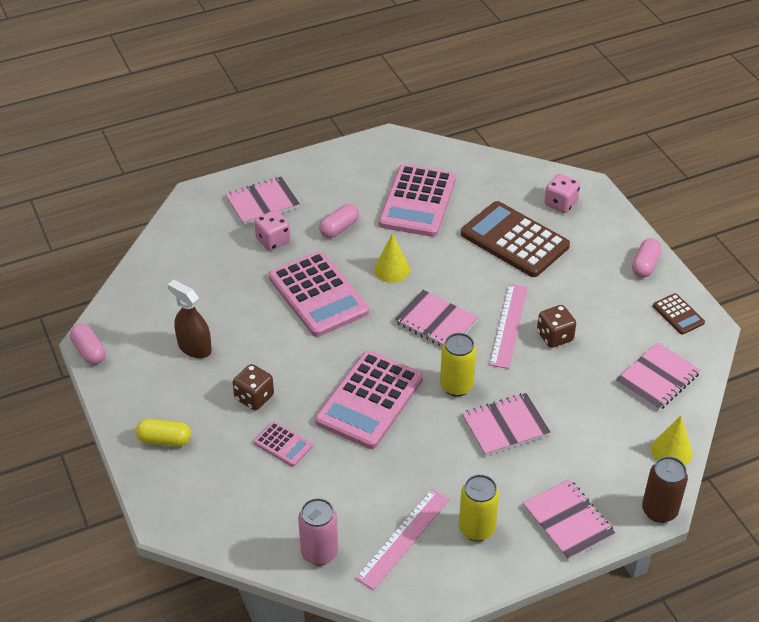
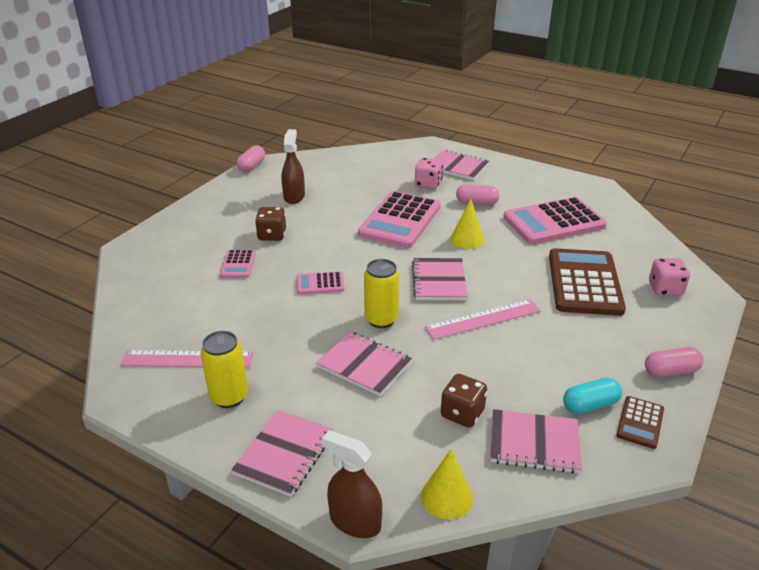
camera: 55 degrees right, 10 degrees down
(164, 440) = (200, 219): yellow capsule -> none
(319, 552) = (143, 323): pink can -> none
(369, 400) = (320, 284): pink calculator -> pink calculator, size x0.47
(554, 336) = (503, 351): brown dice -> brown dice (462, 413)
(644, 327) = (590, 405): none -> turquoise capsule
(659, 511) = (355, 521): brown can -> brown spray bottle

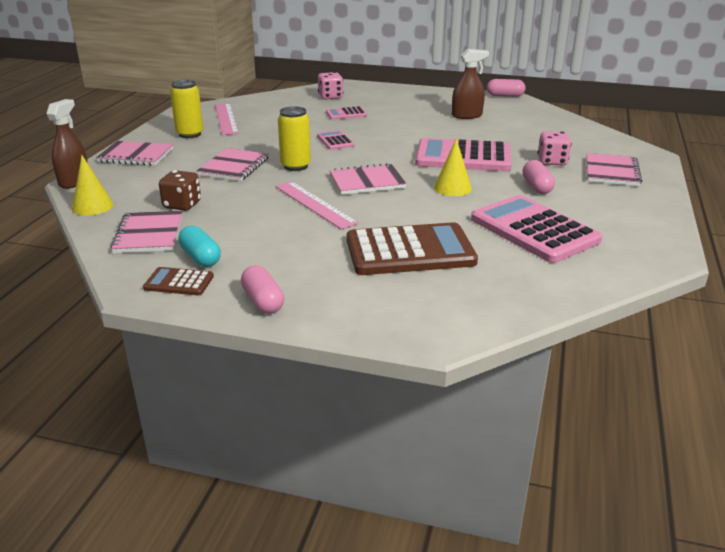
camera: 75 degrees right, 5 degrees down
(272, 235) = (396, 117): brown dice -> none
(665, 289) = (428, 302): pink dice -> pink dice (330, 97)

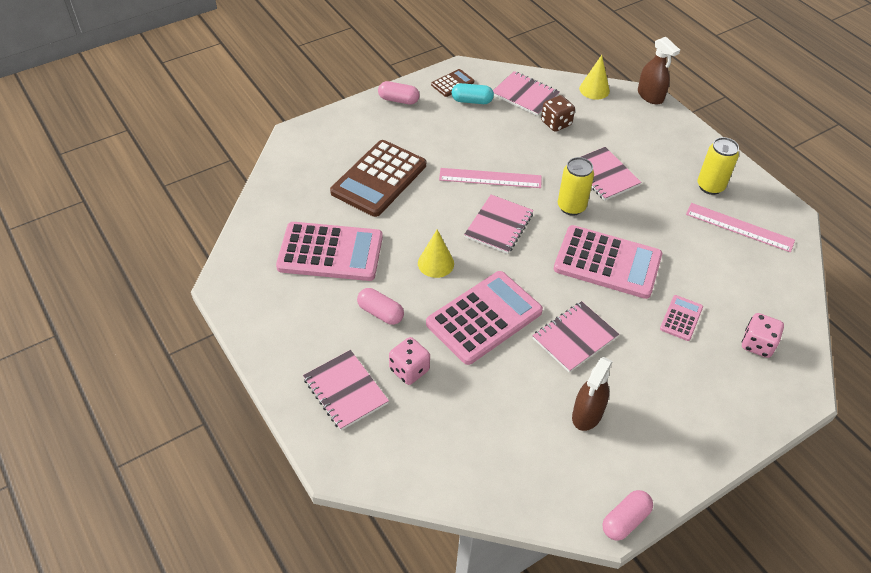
camera: 130 degrees right, 20 degrees up
(136, 156) = (680, 139): pink notebook -> pink notebook (574, 338)
(335, 141) = (607, 262): pink calculator -> pink calculator, size x2.13

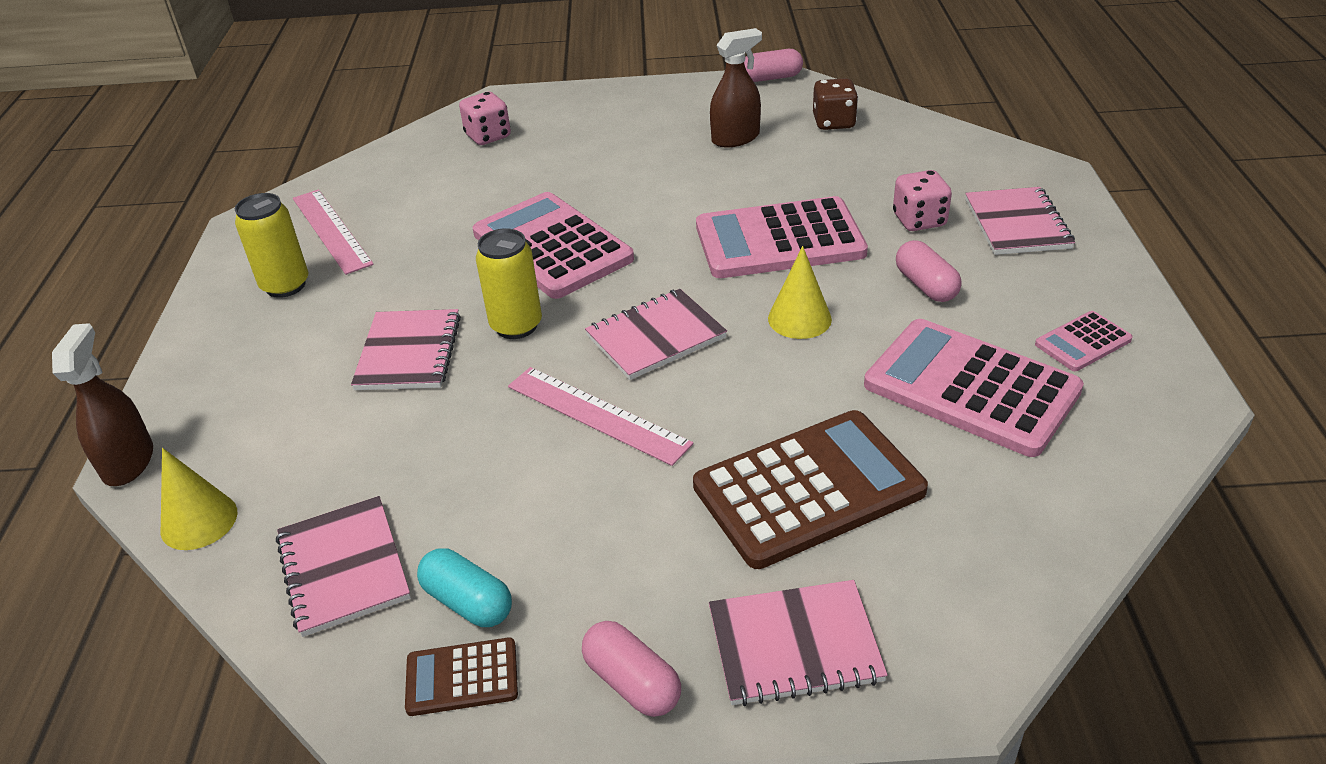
camera: 145 degrees left, 10 degrees down
(556, 123) = (365, 475): brown dice -> brown dice (833, 122)
(574, 338) = (682, 193): pink notebook -> pink notebook (794, 645)
(681, 318) = (536, 175): pink calculator -> pink calculator (1083, 342)

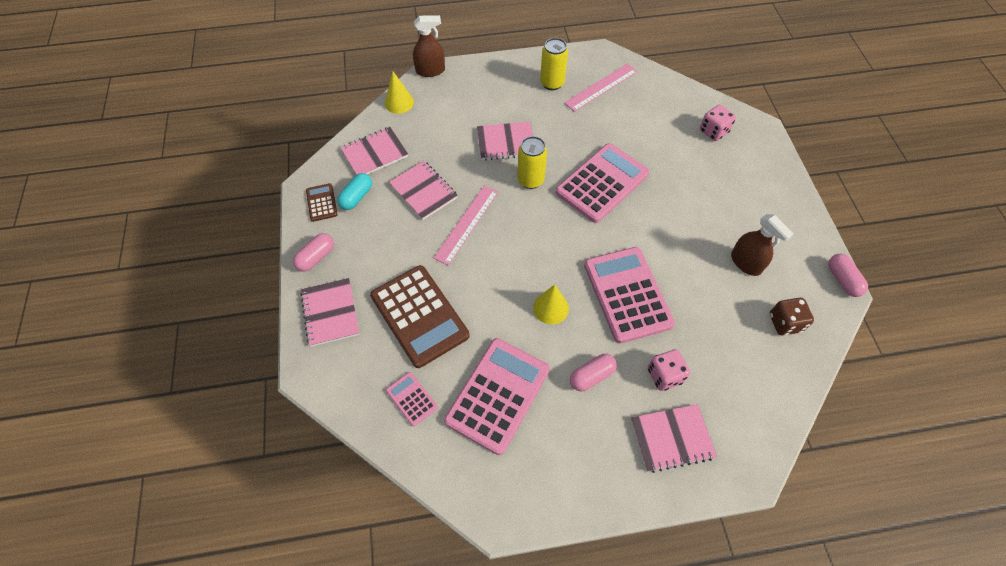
camera: 80 degrees right, 20 degrees up
(655, 337) = (528, 241): pink notebook -> pink notebook (423, 191)
(1083, 342) = (545, 463): pink calculator -> pink calculator (411, 399)

